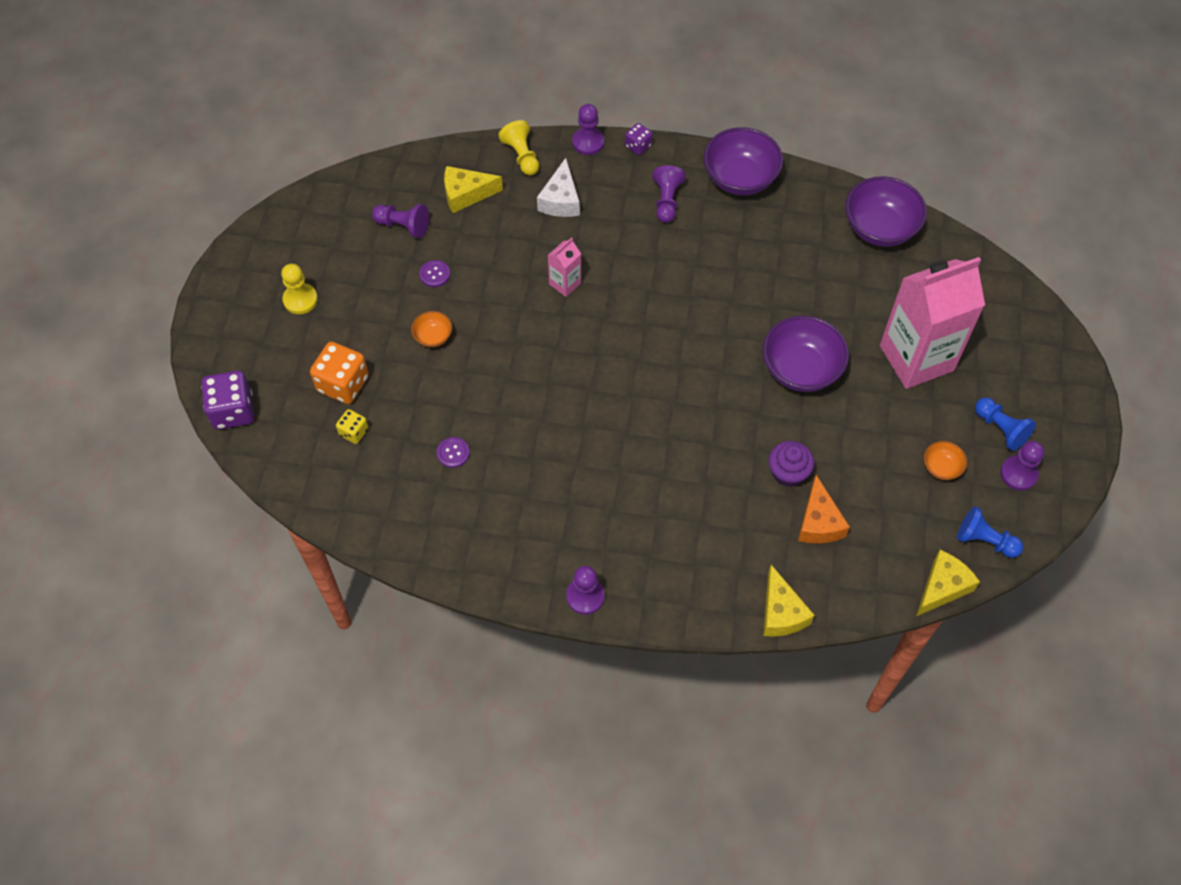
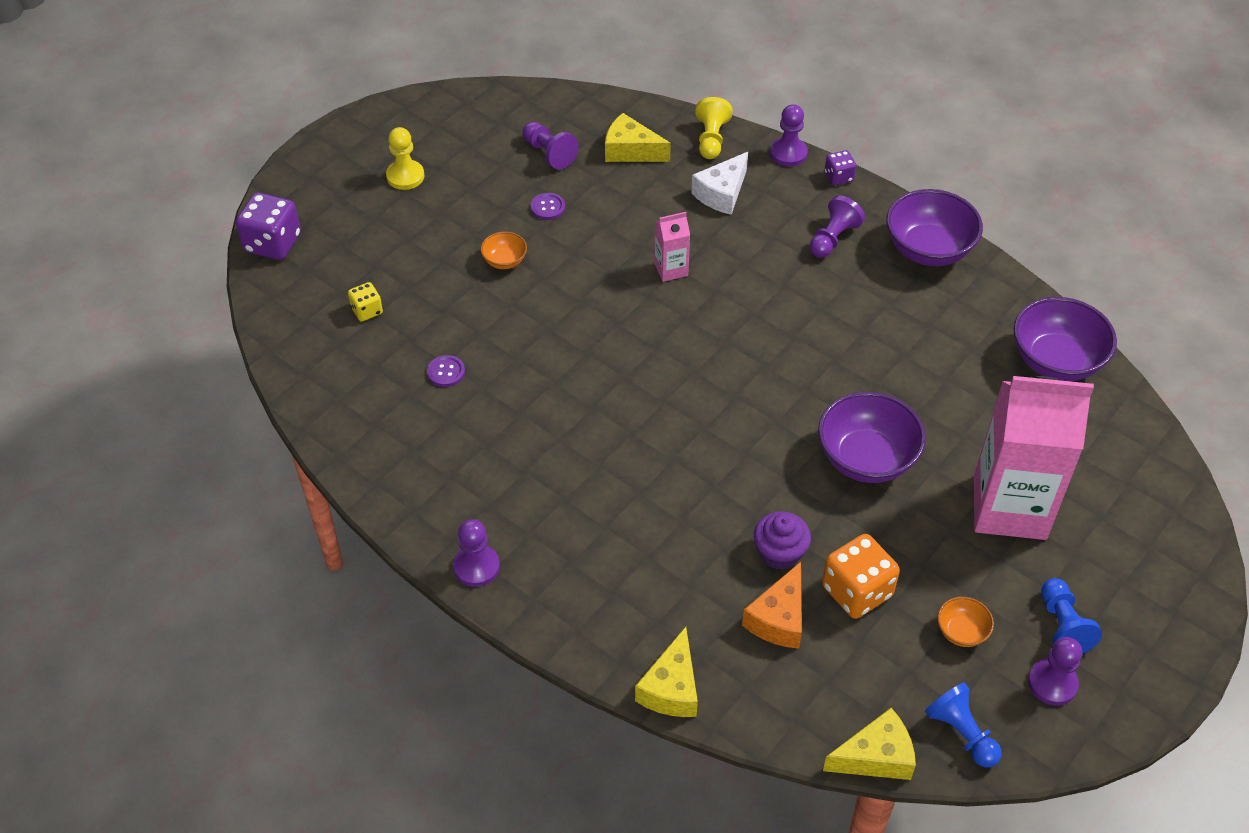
camera: 30 degrees right, 10 degrees down
(343, 384) = (389, 264): orange dice -> orange dice (857, 591)

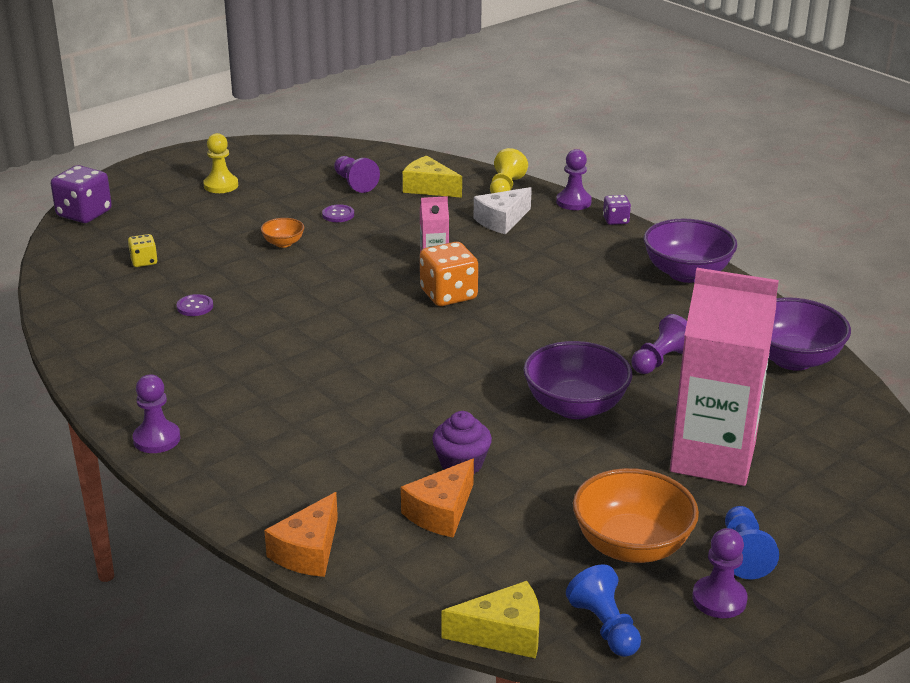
camera: 10 degrees right, 20 degrees down
(671, 688) = (308, 551): yellow cheese -> orange cheese
(833, 238) = (596, 258): purple pawn -> purple pawn (660, 361)
(857, 591) = (530, 501): orange dice -> orange dice (448, 295)
(961, 632) = (631, 546): orange bowl -> orange bowl, size x2.05

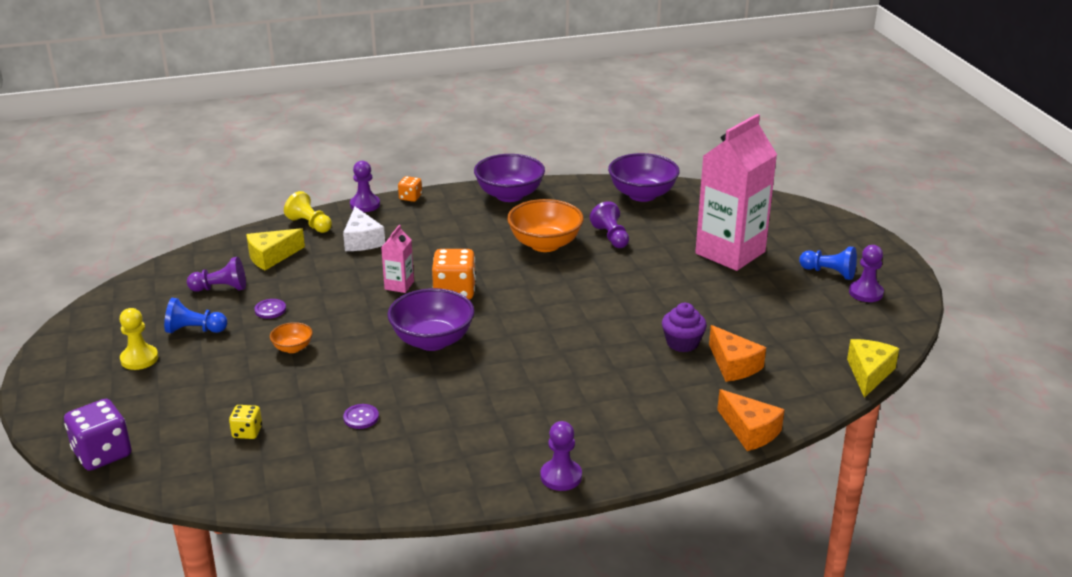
camera: 65 degrees left, 0 degrees up
(575, 406) = (643, 282): purple bowl -> purple bowl (432, 341)
(605, 627) = (876, 336): blue pawn -> blue pawn (194, 330)
(615, 220) = (410, 197): purple dice -> orange dice
(631, 546) = (804, 306): orange bowl -> orange bowl (545, 244)

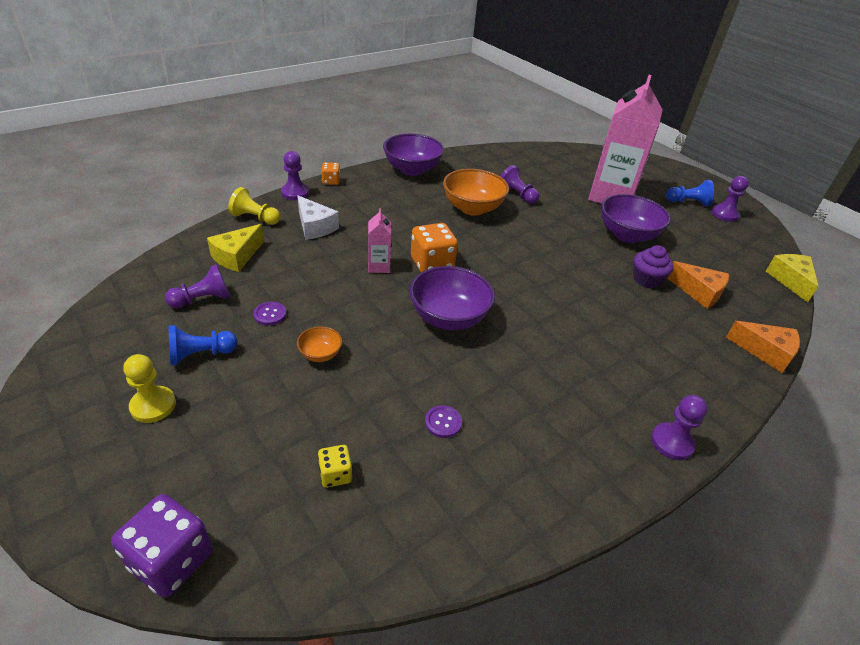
camera: 25 degrees left, 10 degrees up
(642, 195) = (511, 158): purple bowl -> purple bowl (627, 235)

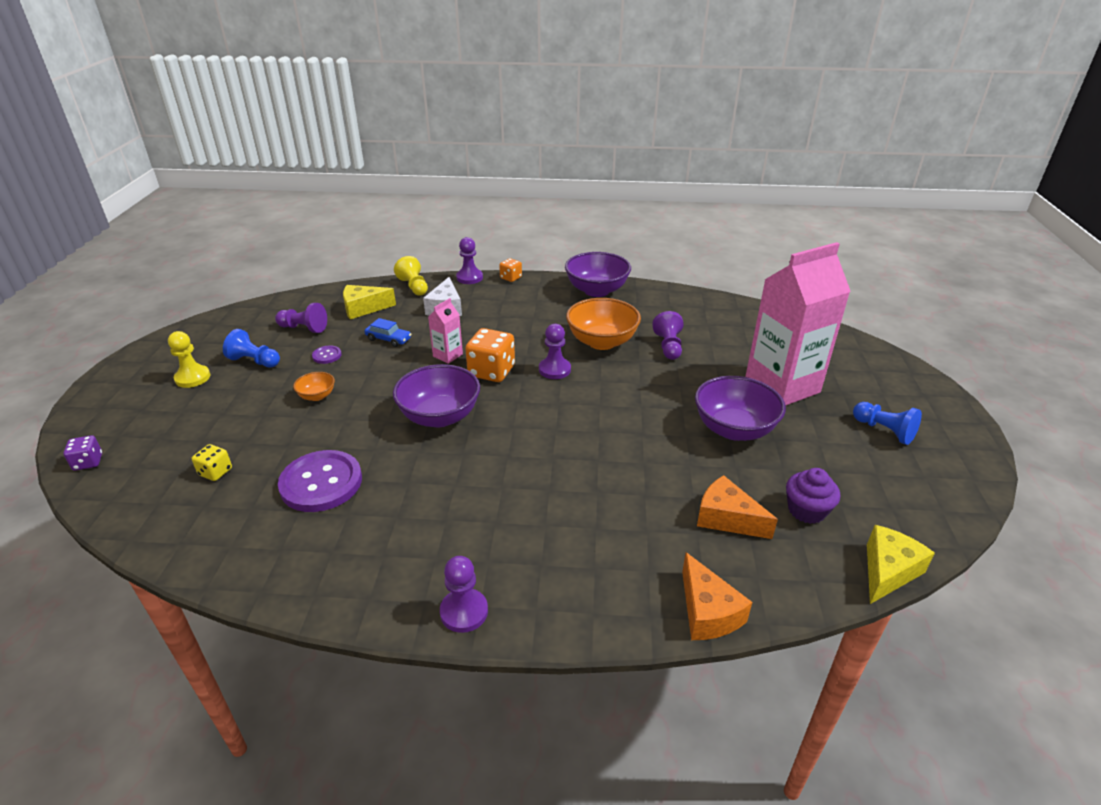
camera: 45 degrees right, 5 degrees down
(171, 560) = (88, 462): purple dice -> purple dice, size x0.54
(306, 274) = (388, 339): none -> blue car
(443, 422) = (321, 483): purple button -> purple button, size x2.24
(646, 279) = (683, 477): purple cupcake -> purple cupcake (806, 510)
(699, 292) = (727, 518): orange cheese -> orange cheese turned 135 degrees clockwise
(724, 214) = (919, 464): purple pawn -> purple pawn (554, 370)

